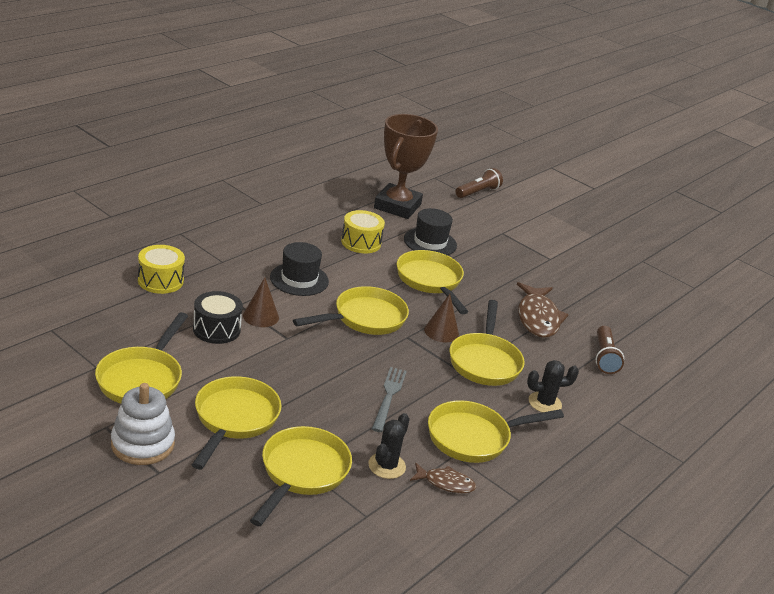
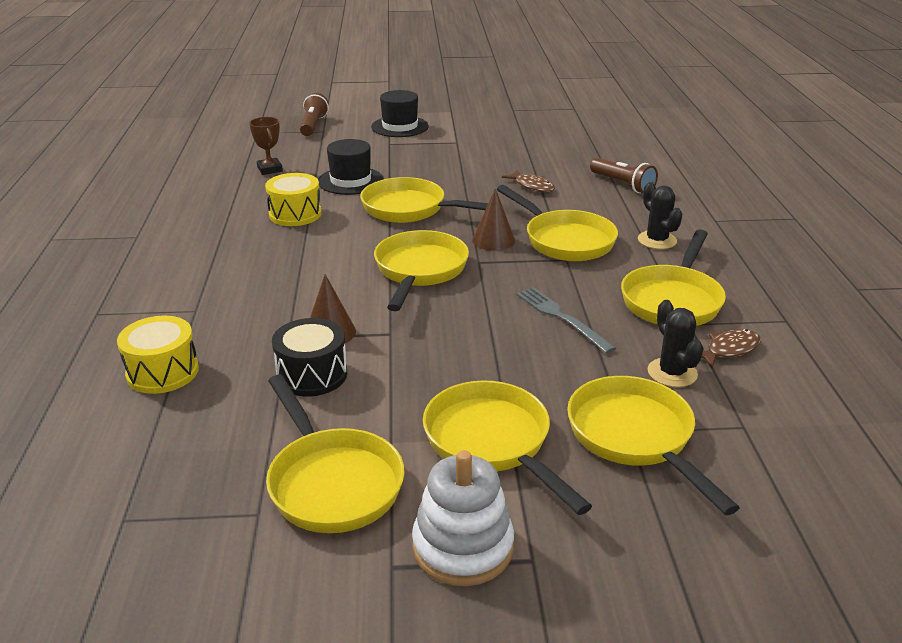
camera: 40 degrees left, 0 degrees up
(299, 279) = (301, 277): black hat -> black hat (400, 127)
(397, 206) = (270, 169): brown trophy -> brown trophy, size x0.45
(538, 318) = (532, 186): brown fish -> brown fish, size x0.55
(544, 403) = (657, 240): black cactus -> black cactus turned 60 degrees counterclockwise

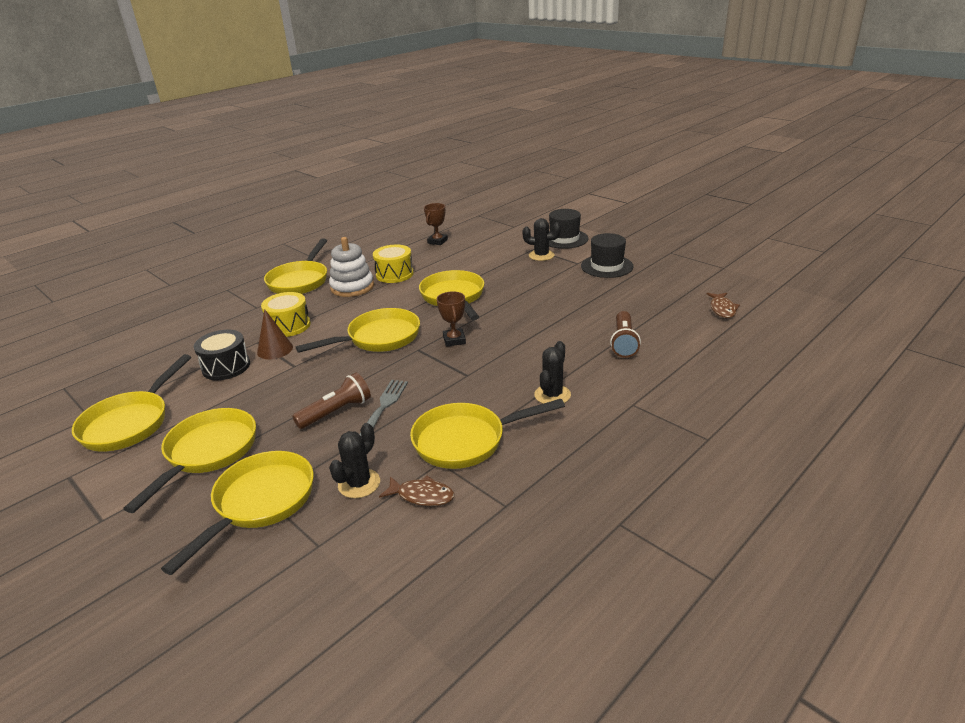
camera: 50 degrees right, 0 degrees up
(162, 372) = (190, 331): yellow drum -> yellow drum (289, 326)
(313, 125) = (516, 220): brown flashlight -> brown flashlight (336, 412)
(350, 181) = (461, 265): black hat -> black hat (606, 266)
(410, 147) = (541, 255): none -> black cactus
(463, 547) = (98, 491): white stacking toy -> white stacking toy (352, 287)
(493, 240) = (454, 340): brown cone -> brown trophy
(532, 186) = (557, 315): brown fish -> brown fish (722, 309)
(564, 240) = (494, 362): yellow pan -> yellow pan (300, 281)

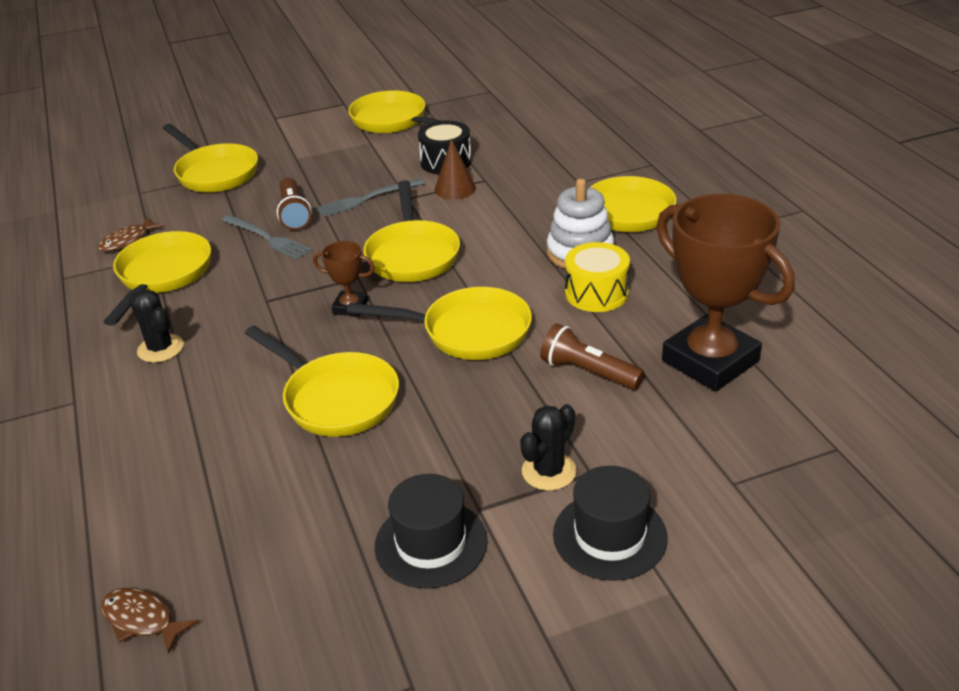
camera: 115 degrees right, 5 degrees up
(208, 453) = (306, 153): yellow pan -> yellow pan (336, 398)
(289, 326) = (505, 199): yellow drum -> none
(300, 384) = (367, 199): none -> grey fork
(359, 484) = (180, 215): black cactus -> none
(437, 241) = (710, 361): brown trophy -> brown trophy, size x2.24
(623, 342) = (187, 450): brown flashlight -> brown flashlight (588, 372)

